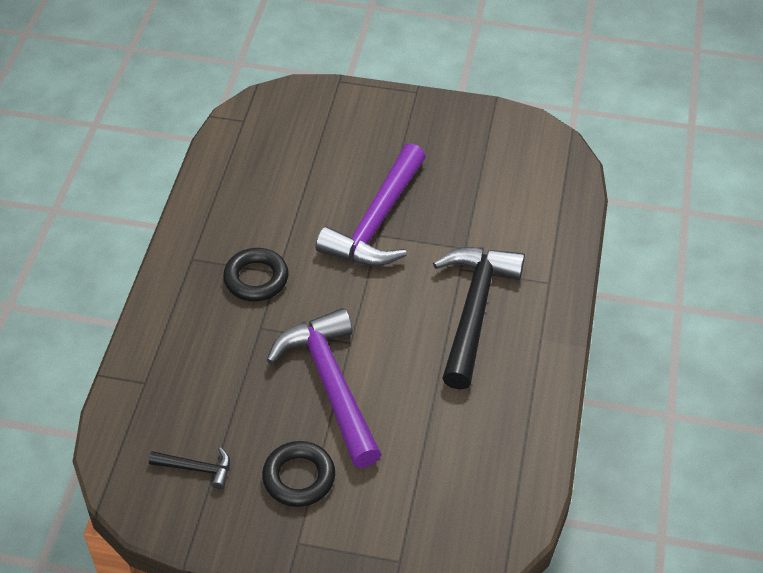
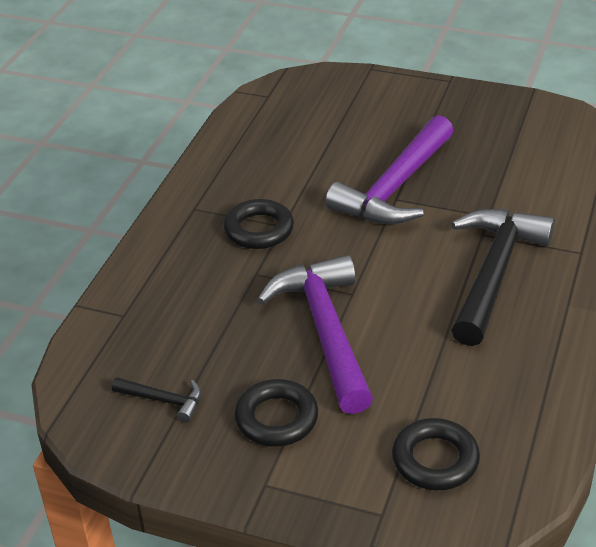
camera: 10 degrees right, 10 degrees down
(439, 505) = (435, 460): none -> black ring

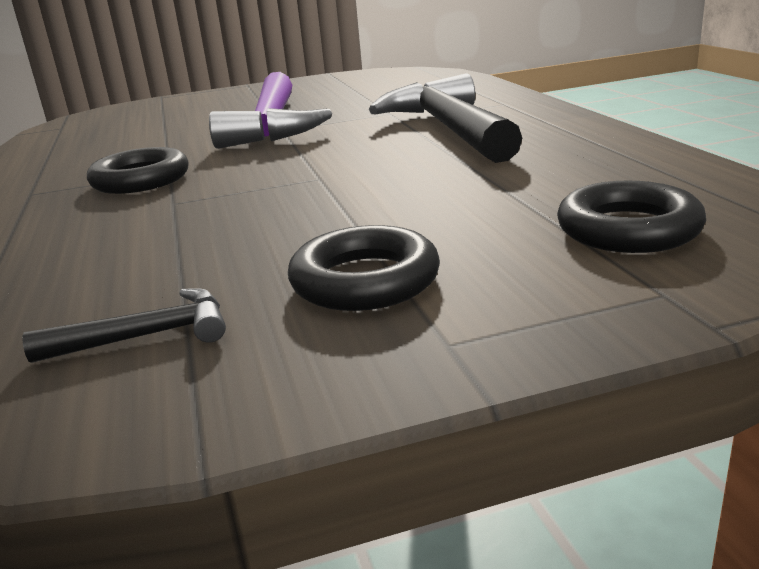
camera: 35 degrees left, 15 degrees down
(326, 331) = (326, 204): purple hammer -> none

